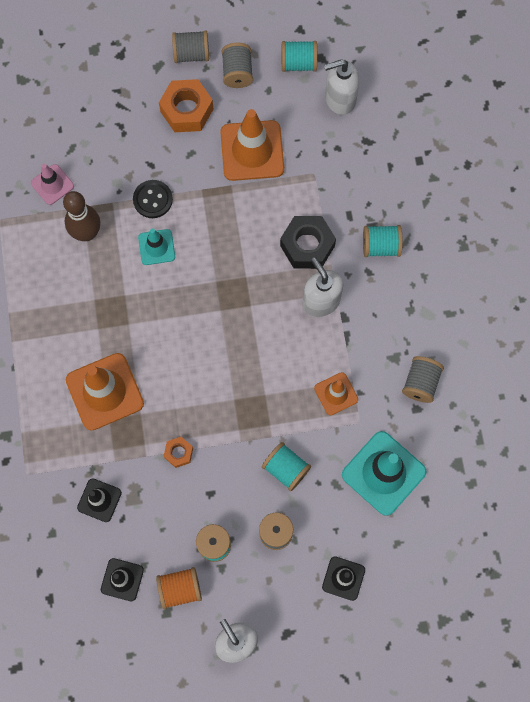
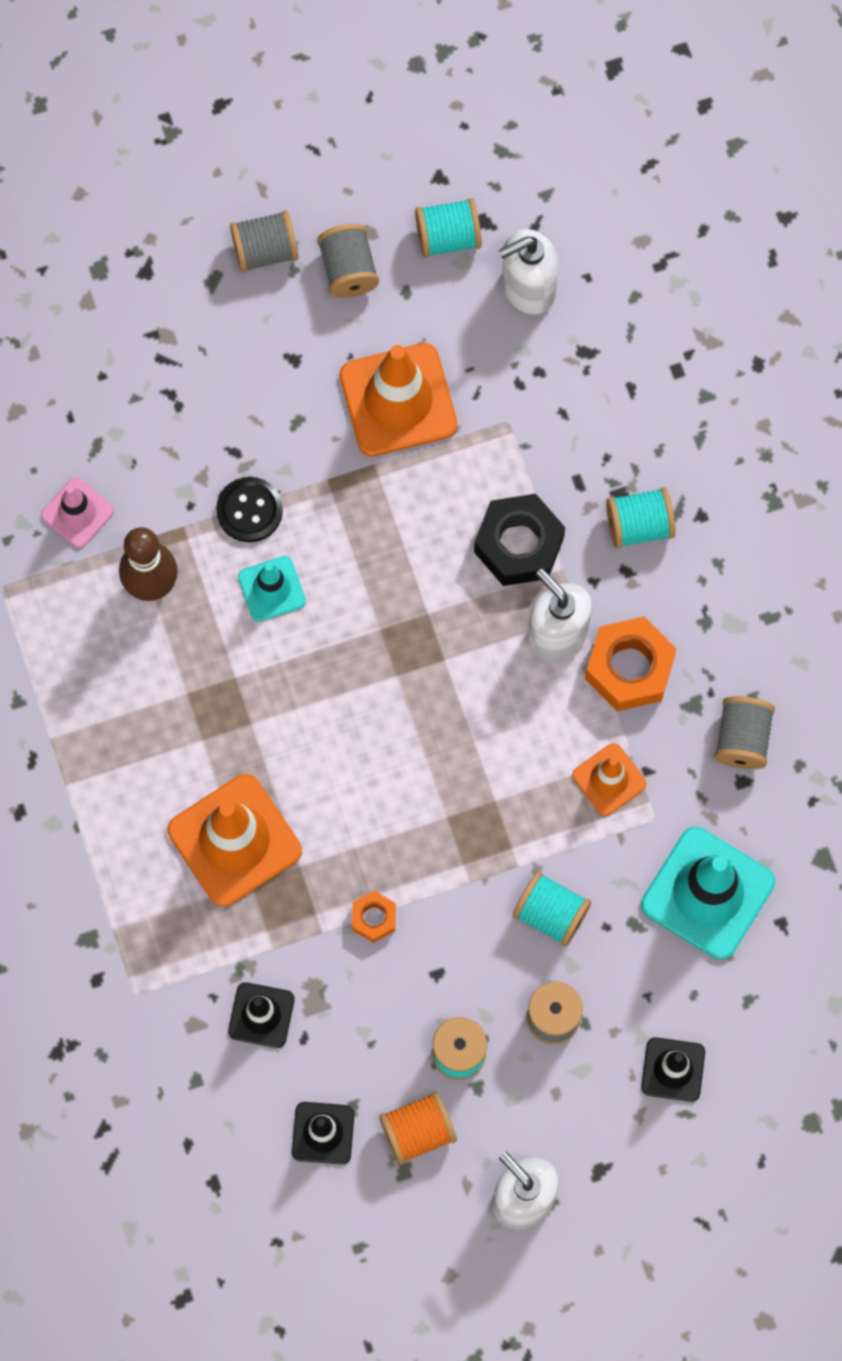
camera: 10 degrees left, 0 degrees up
(187, 110) = (276, 349): orange nut -> orange nut (629, 668)

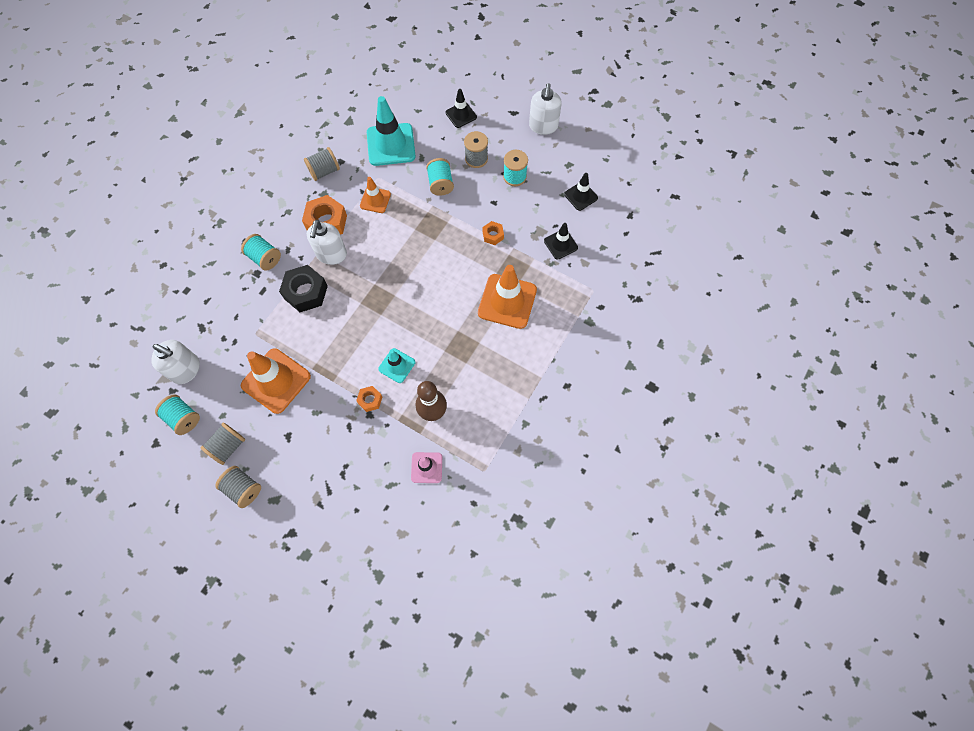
camera: 130 degrees left, 5 degrees down
(249, 510) = (370, 400): black button -> orange nut
(417, 1131) = (552, 170): orange spool -> none

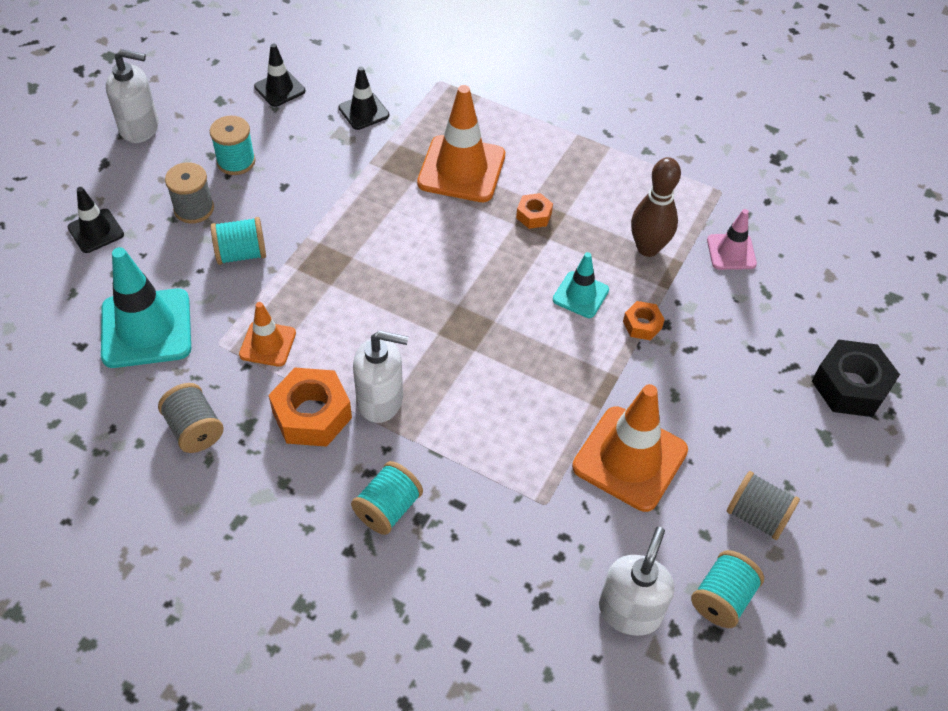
camera: 95 degrees left, 15 degrees down
(243, 489) = (820, 482): grey spool -> none
(306, 292) = (458, 432): black nut -> black nut (850, 386)
(493, 235) = (346, 186): orange nut -> orange nut (534, 215)

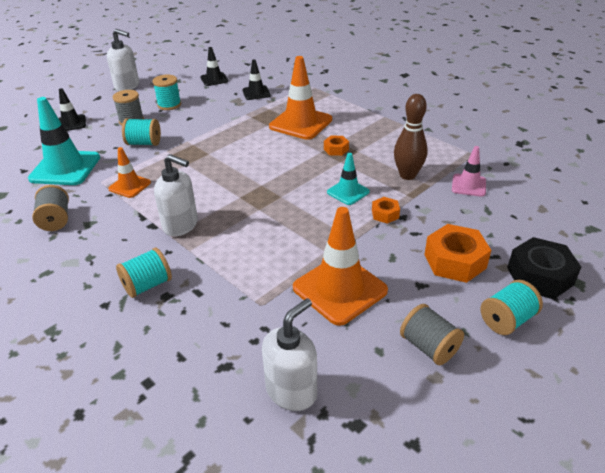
camera: 20 degrees right, 15 degrees down
(312, 415) = (132, 225): orange nut -> orange nut (455, 261)
(722, 598) = (375, 400): turquoise spool -> turquoise spool (507, 320)

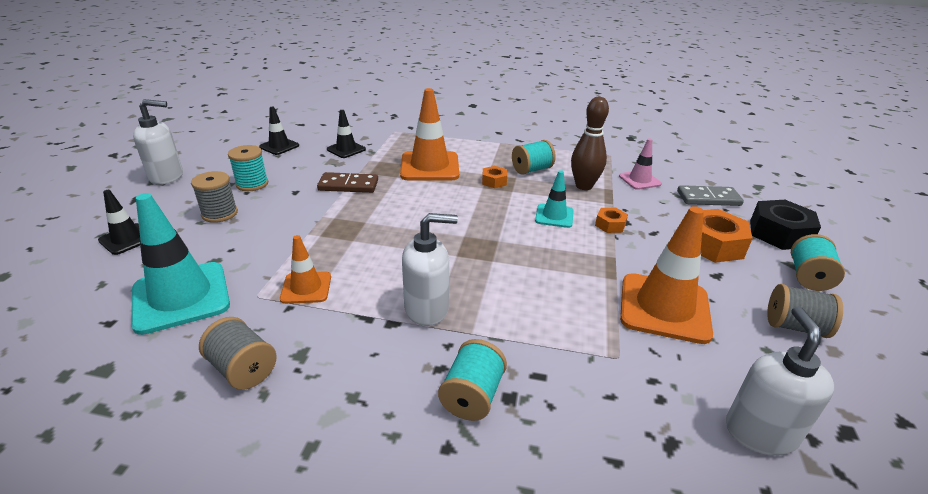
camera: 35 degrees left, 5 degrees down
(144, 143) = (267, 234): turquoise spool -> turquoise spool (532, 170)
(227, 122) = (348, 185): none -> brown domino
(514, 222) = (708, 198): none -> grey domino

